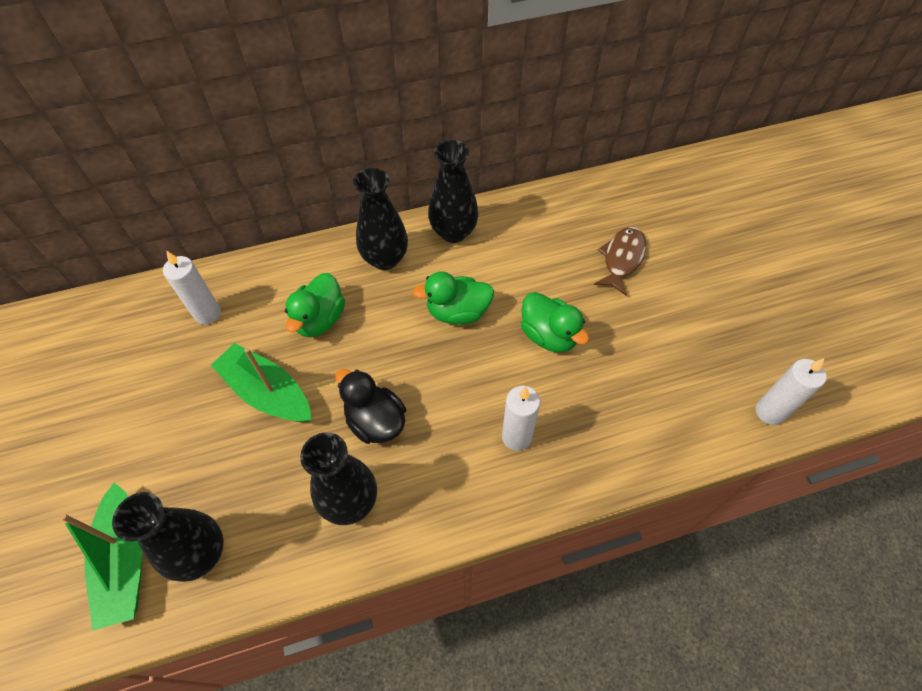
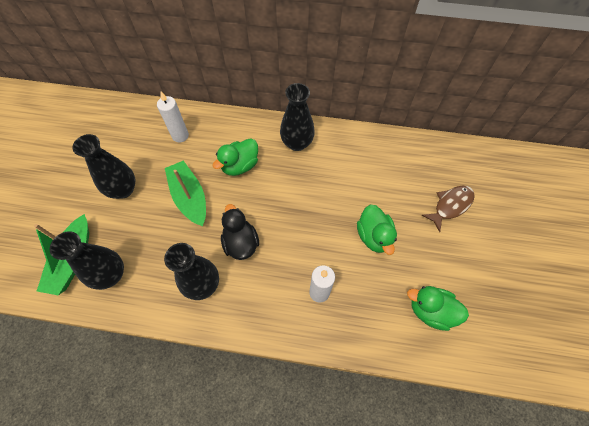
camera: 25 degrees right, 5 degrees up
(453, 232) = (348, 143): black vase -> black vase (123, 189)
(457, 312) = (324, 196): green duck -> green duck (430, 311)
(770, 412) = (499, 357): white candle -> none

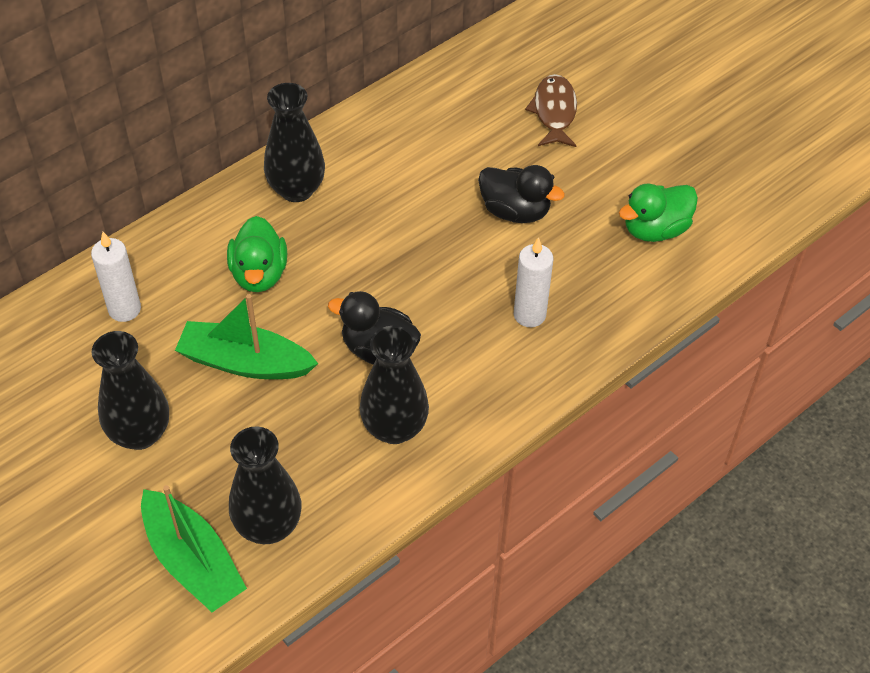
camera: 50 degrees left, 10 degrees down
(374, 236) = (515, 211): green duck -> black duck

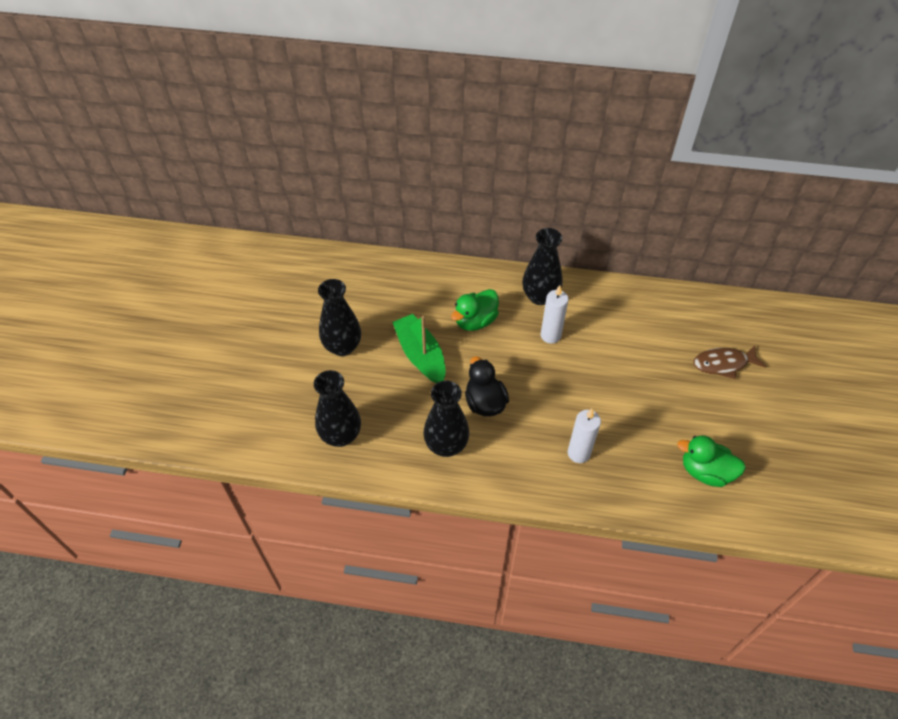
camera: 50 degrees right, 0 degrees up
(124, 309) = (401, 288): white candle -> white candle (550, 335)
(193, 561) = (295, 420): green boat -> none
(515, 211) = (637, 396): black duck -> none
(554, 112) = (723, 364): brown fish -> brown fish turned 150 degrees counterclockwise

